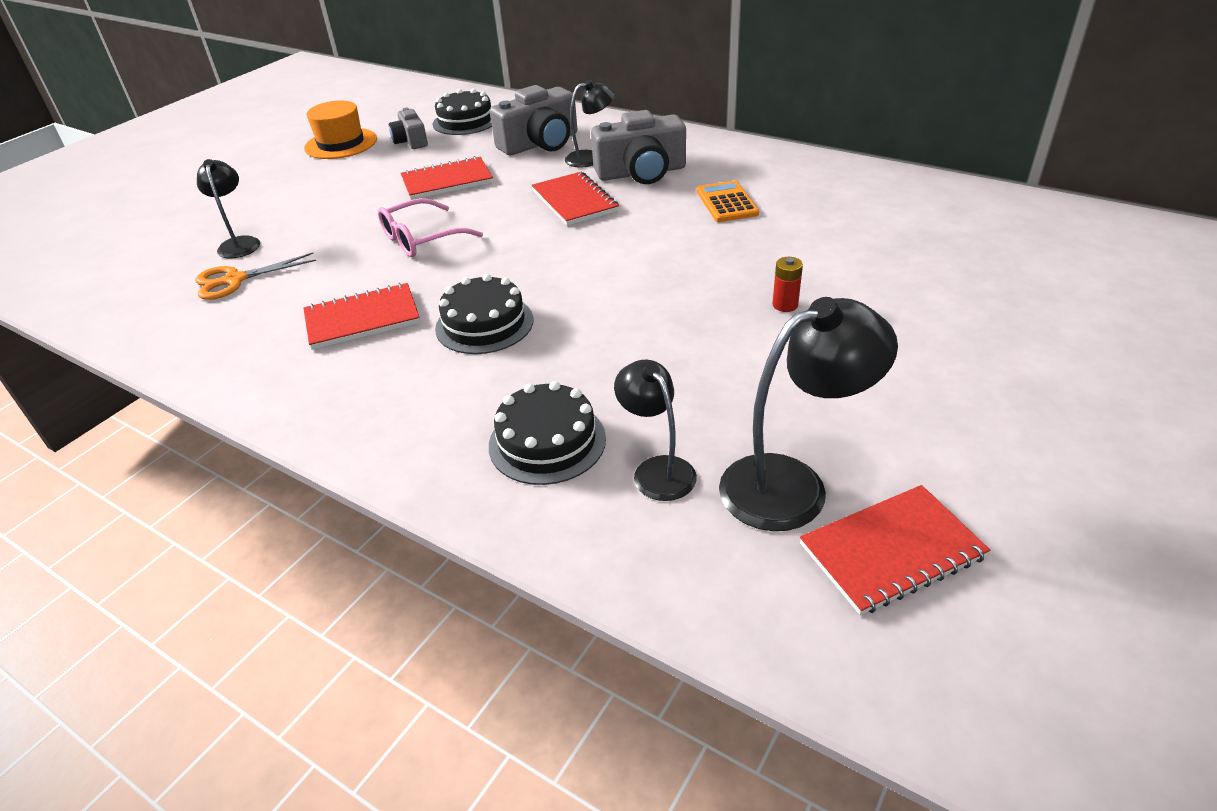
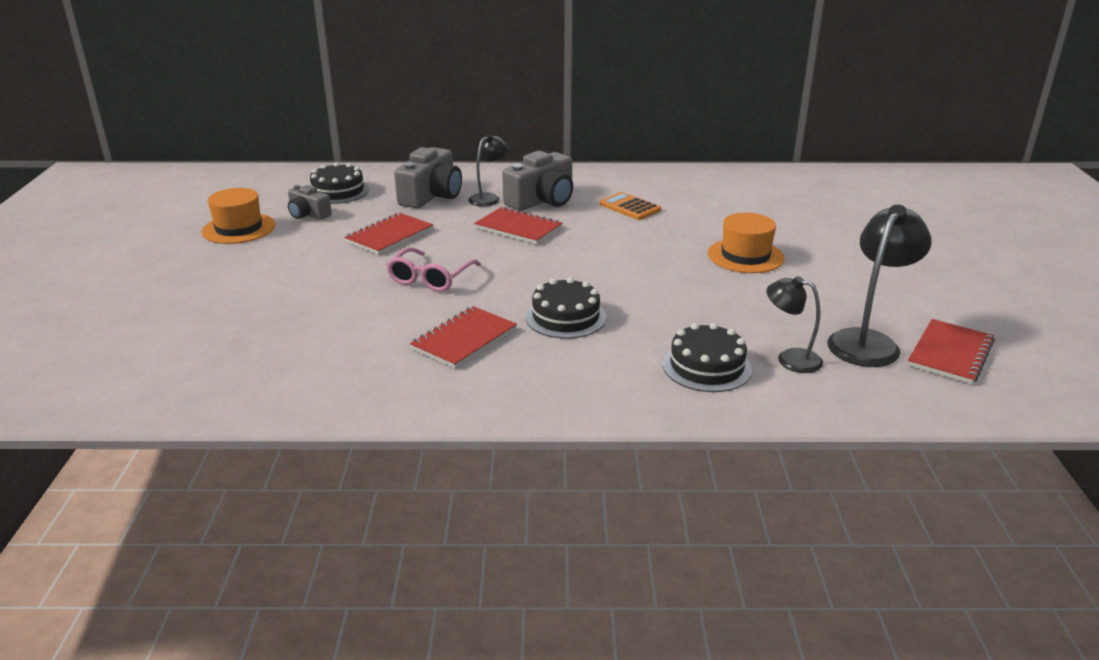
camera: 35 degrees left, 10 degrees down
(234, 280) = (302, 345): orange scissors -> none
(239, 243) = (260, 320): black lamp -> none
(785, 305) = (745, 256): red battery -> orange hat

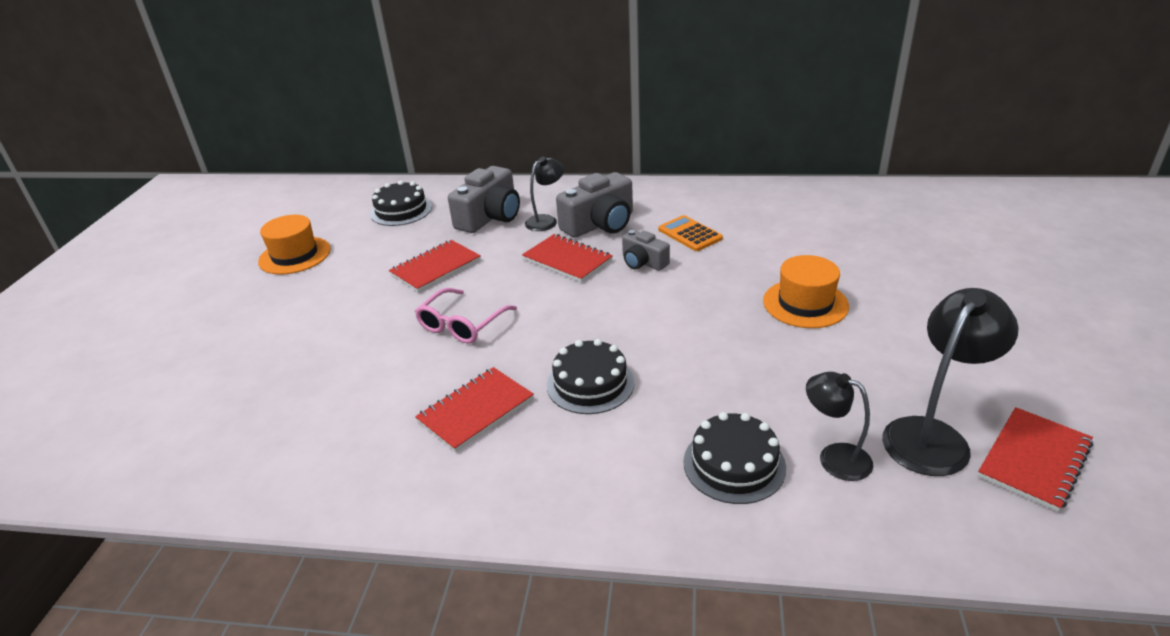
camera: 10 degrees right, 5 degrees up
(308, 214) = (365, 239): grey camera -> grey camera (643, 262)

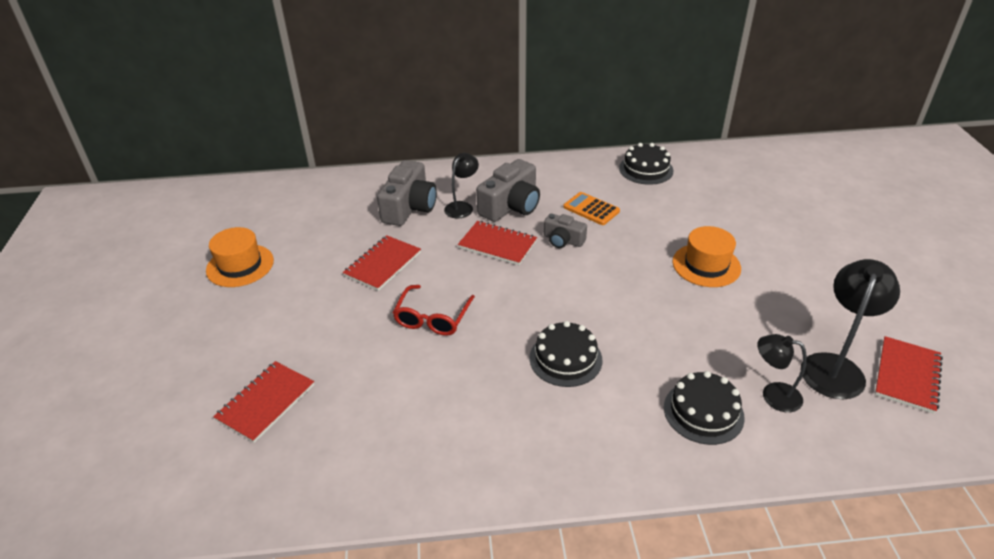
camera: 15 degrees left, 5 degrees up
(401, 210) = (322, 208): black cake -> black cake (646, 169)
(462, 324) = (433, 317): pink glasses -> red glasses
(476, 411) = (481, 397): red notebook -> red notebook (266, 402)

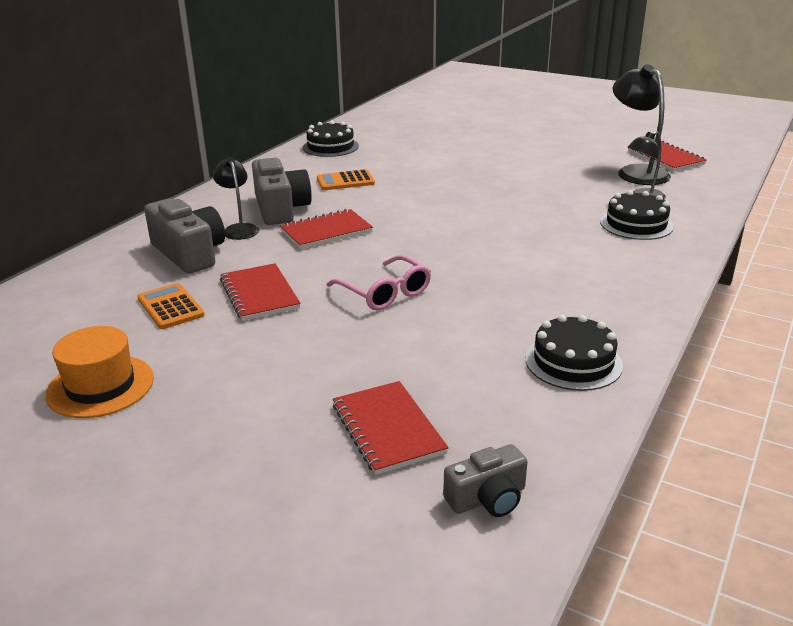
camera: 55 degrees left, 10 degrees down
(338, 239) = (170, 307): none -> orange calculator
(433, 317) = (384, 292): red glasses -> pink glasses
(563, 240) = (368, 204): grey camera -> grey camera (488, 498)
(565, 359) = (520, 252): black cake -> black cake (573, 362)
(706, 265) = (481, 169): orange hat -> none

